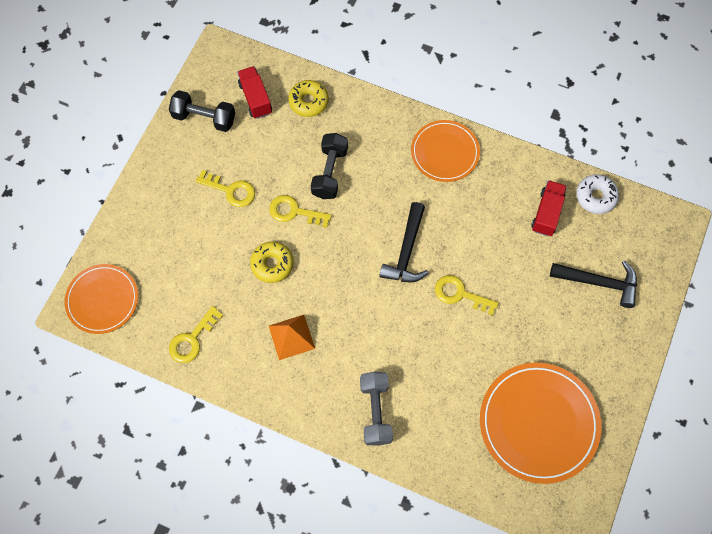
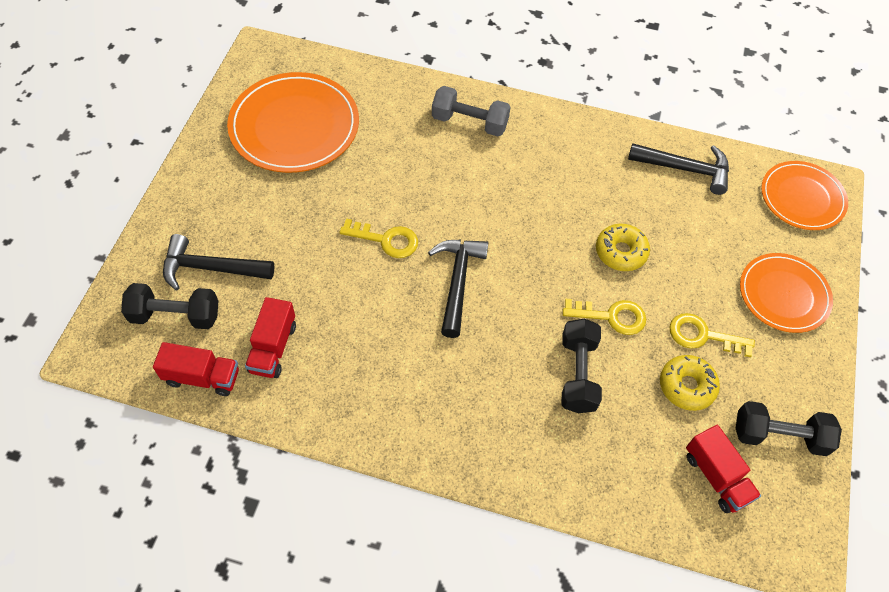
camera: 170 degrees right, 10 degrees down
(192, 339) = (685, 169): yellow key -> black hammer
(291, 337) = (576, 180): orange pyramid -> none
(308, 102) = (635, 480): yellow donut -> yellow donut (686, 386)
(375, 411) = (469, 122): grey dumbbell -> grey dumbbell turned 60 degrees counterclockwise
(445, 152) = (419, 420): orange plate -> orange plate (783, 294)
(595, 197) = (202, 377): white donut -> red truck
(621, 245) = (175, 315): none -> black dumbbell

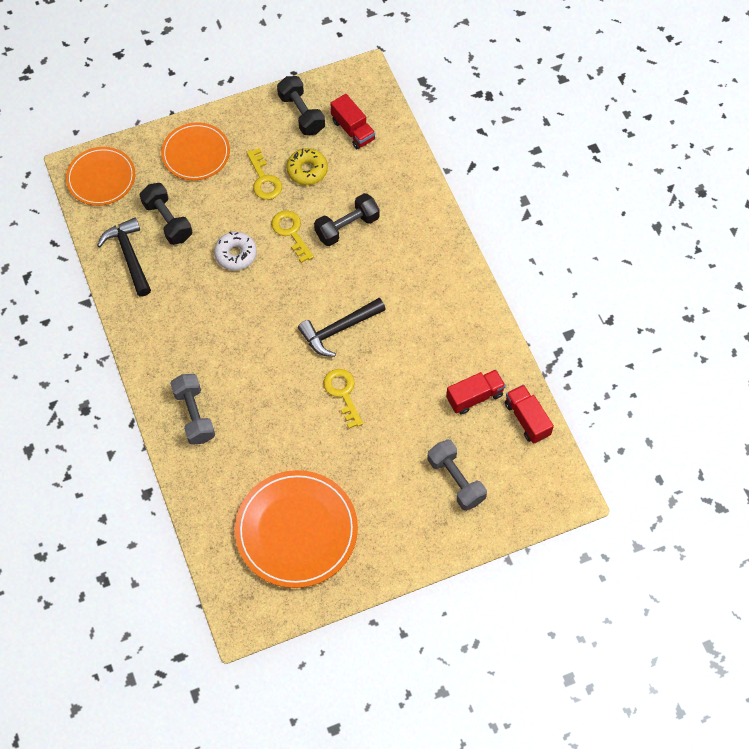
camera: 125 degrees left, 5 degrees up
(175, 315) = (505, 471): black dumbbell -> black dumbbell (167, 221)
(211, 268) = (456, 480): black hammer -> grey dumbbell
(620, 252) = (236, 254): yellow donut -> white donut
(716, 476) = (353, 130): red truck -> red truck turned 120 degrees clockwise

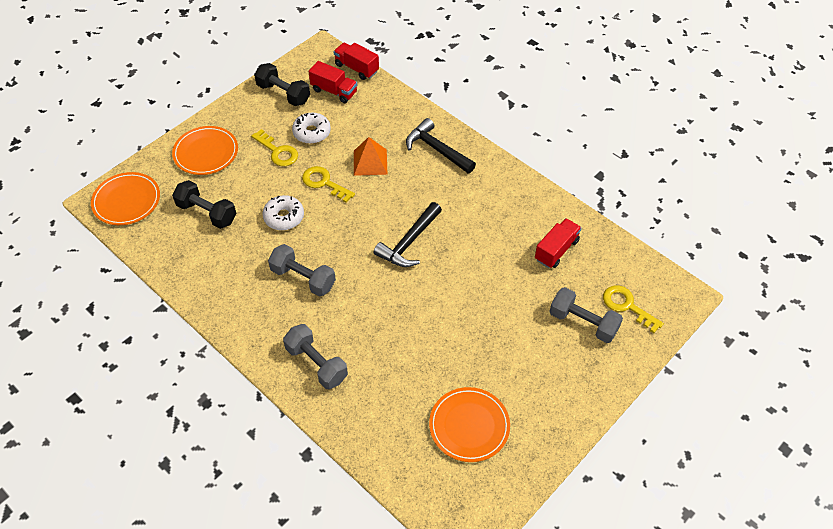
camera: 25 degrees left, 10 degrees down
(129, 256) = (184, 253): black hammer -> black hammer (437, 149)
(223, 326) = (303, 278): none -> grey dumbbell
(296, 530) = (469, 426): orange plate -> orange plate, size x0.64
(307, 170) = (312, 132): yellow donut -> white donut
(343, 393) = (443, 292): yellow key -> yellow key (627, 306)
(347, 227) = (370, 162): black dumbbell -> orange pyramid
(527, 419) = (610, 250): red truck -> red truck (356, 68)

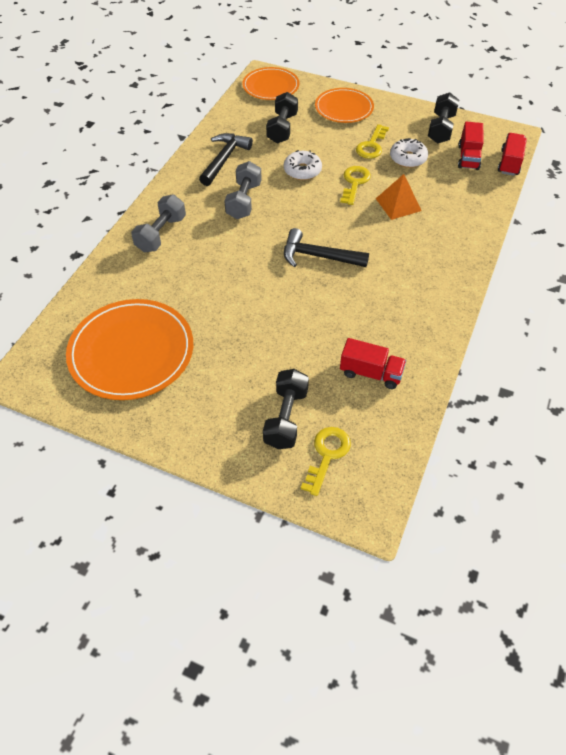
camera: 70 degrees right, 0 degrees up
(437, 149) = (446, 245): black hammer -> black hammer (224, 159)
(469, 426) = (131, 352): orange plate -> orange plate, size x1.57
(583, 323) = (286, 418): grey dumbbell -> black dumbbell

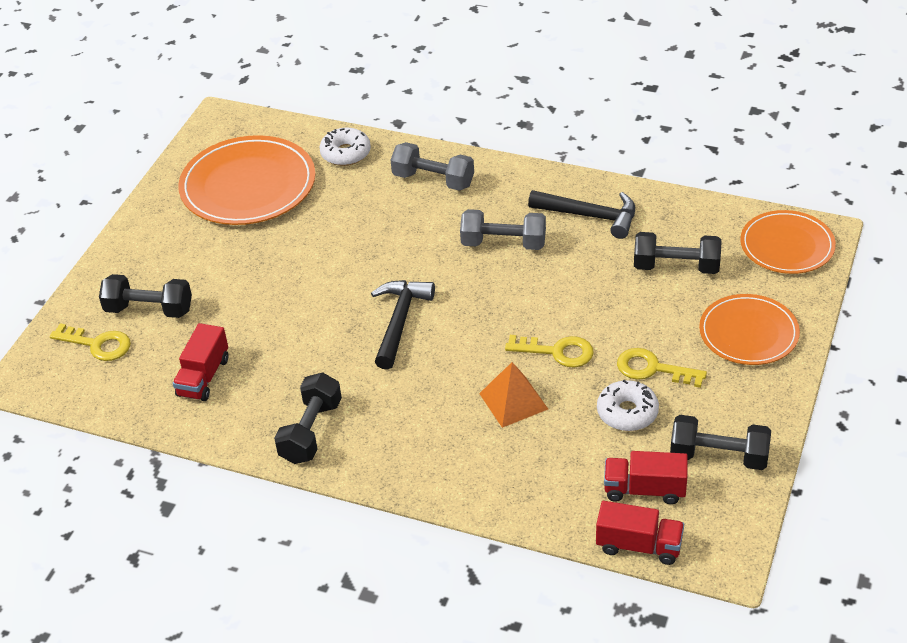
camera: 90 degrees right, 10 degrees down
(302, 170) = (577, 295): white donut -> white donut (345, 153)
(428, 305) = (311, 431): none -> black dumbbell

